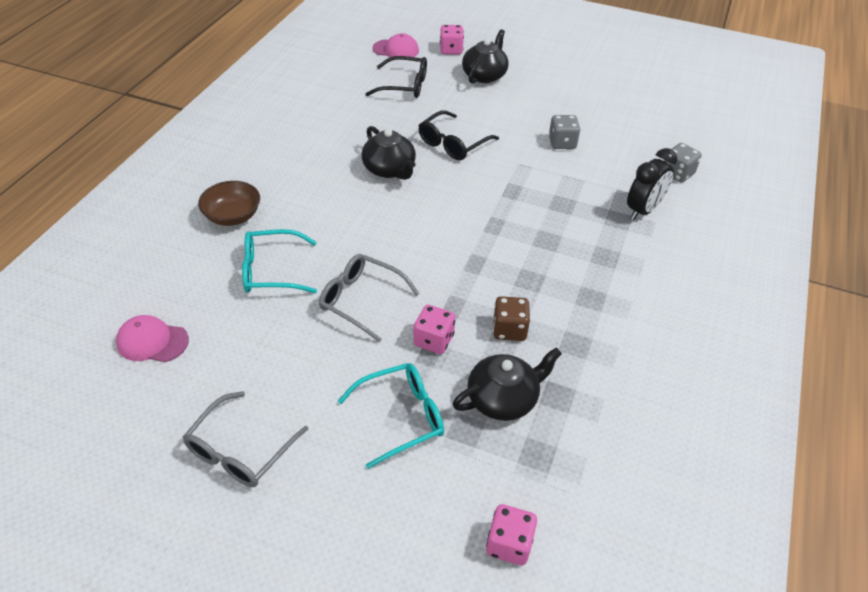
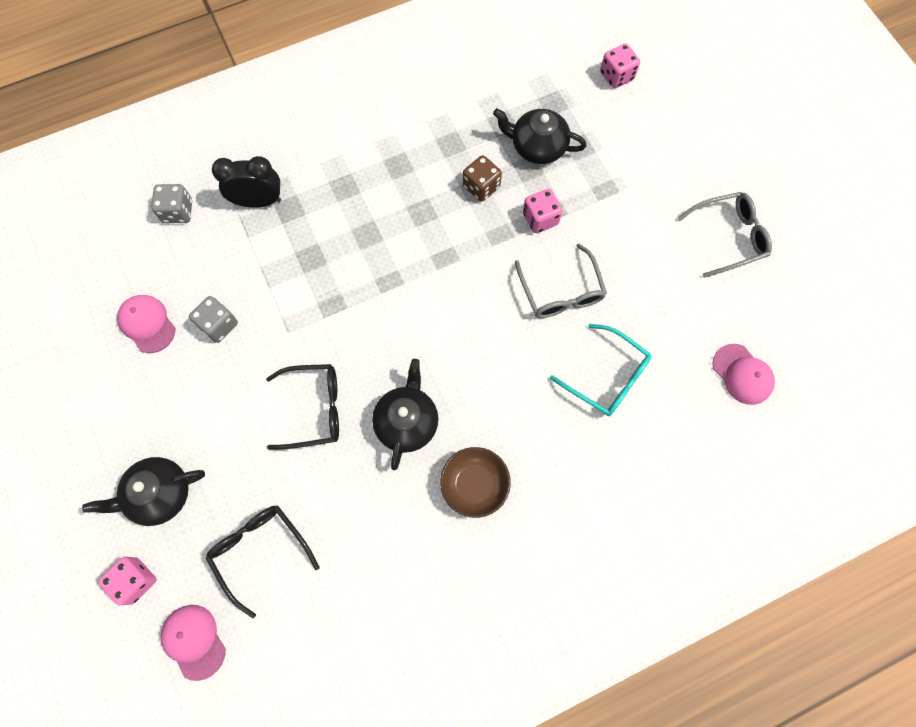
camera: 135 degrees left, 25 degrees up
(233, 216) = (596, 474): brown bowl -> brown bowl (474, 485)
(401, 417) = (611, 183): turquoise glasses -> none
(599, 121) = (147, 324): none -> pink cap

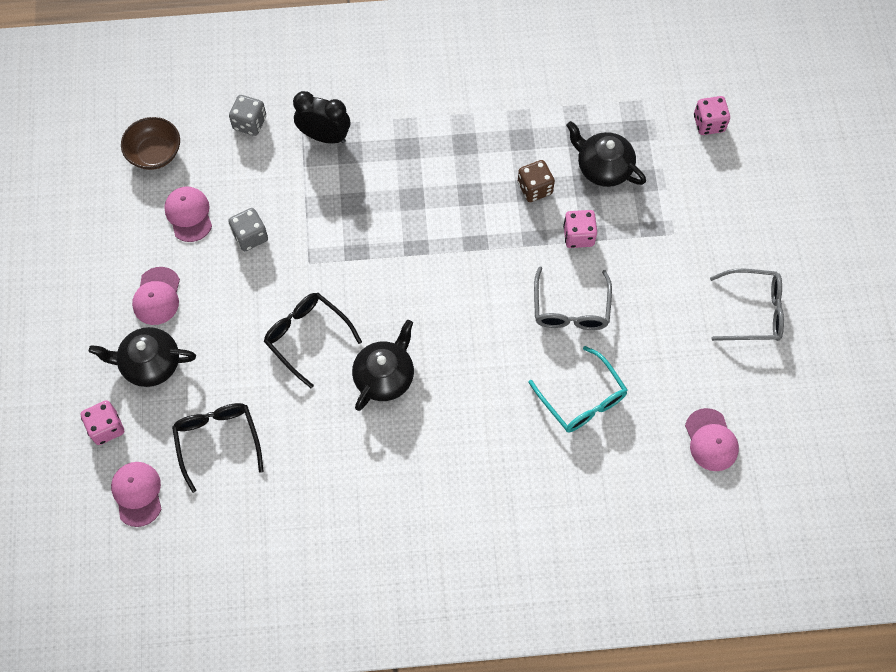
camera: 20 degrees right, 5 degrees down
(142, 420) = (157, 296): none -> pink cap
(314, 409) = (307, 337): black glasses -> black glasses turned 150 degrees counterclockwise
(474, 485) = (423, 451): brown bowl -> brown bowl (155, 153)

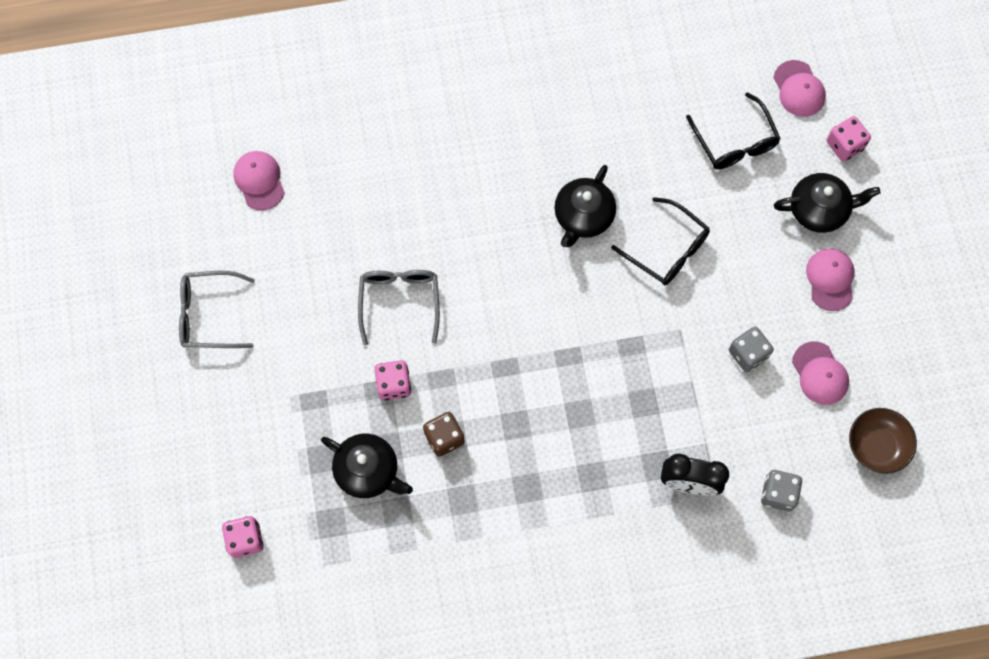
camera: 175 degrees right, 5 degrees up
(582, 399) = (385, 210): turquoise glasses -> none

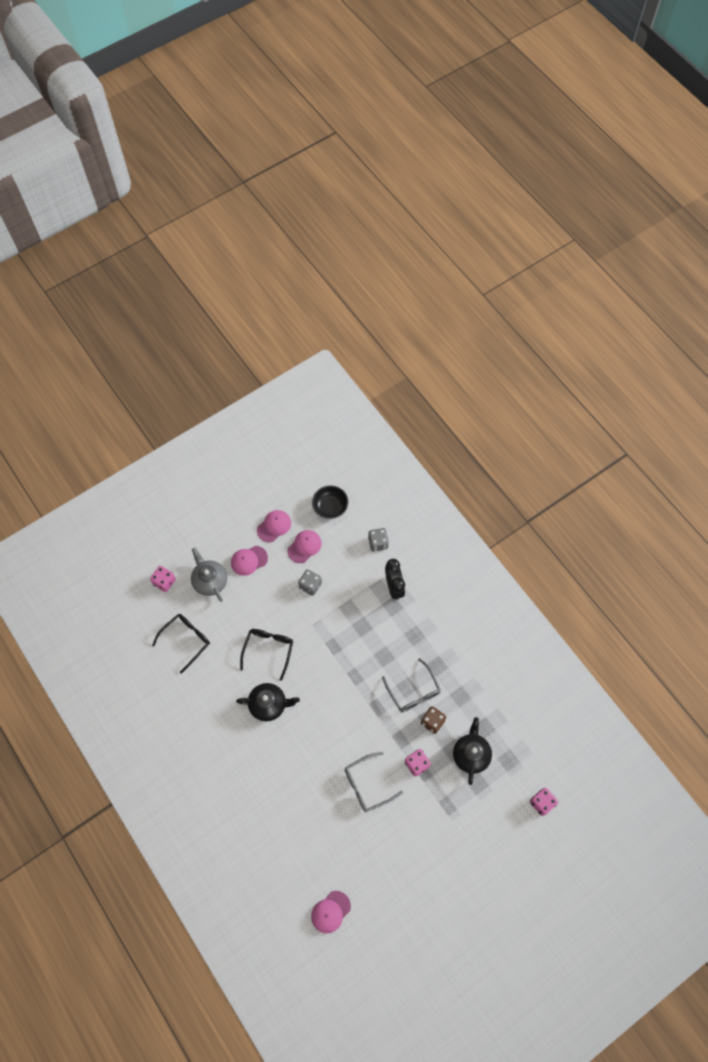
camera: 115 degrees left, 5 degrees down
(209, 315) = (428, 896): grey glasses -> grey glasses (413, 691)
(799, 89) = (138, 619): pink cap -> pink cap (274, 526)
(819, 210) = (210, 581): black teapot -> grey teapot
(876, 445) = (330, 507): brown bowl -> black bowl

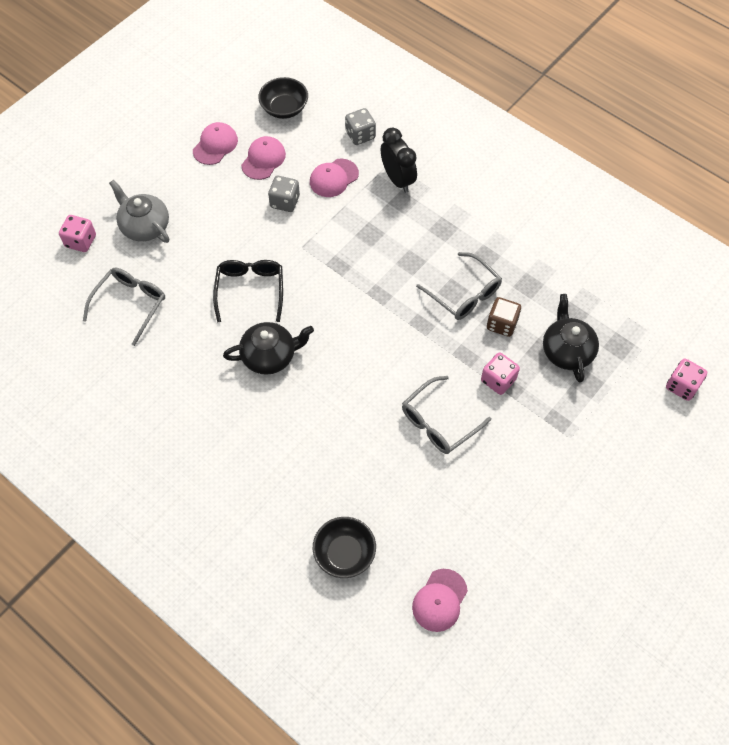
camera: 15 degrees left, 5 degrees down
(186, 640) = (130, 304): black glasses -> grey glasses
(249, 560) = (192, 191): pink cap -> pink cap (334, 178)
(279, 862) = (344, 553): none -> black bowl

